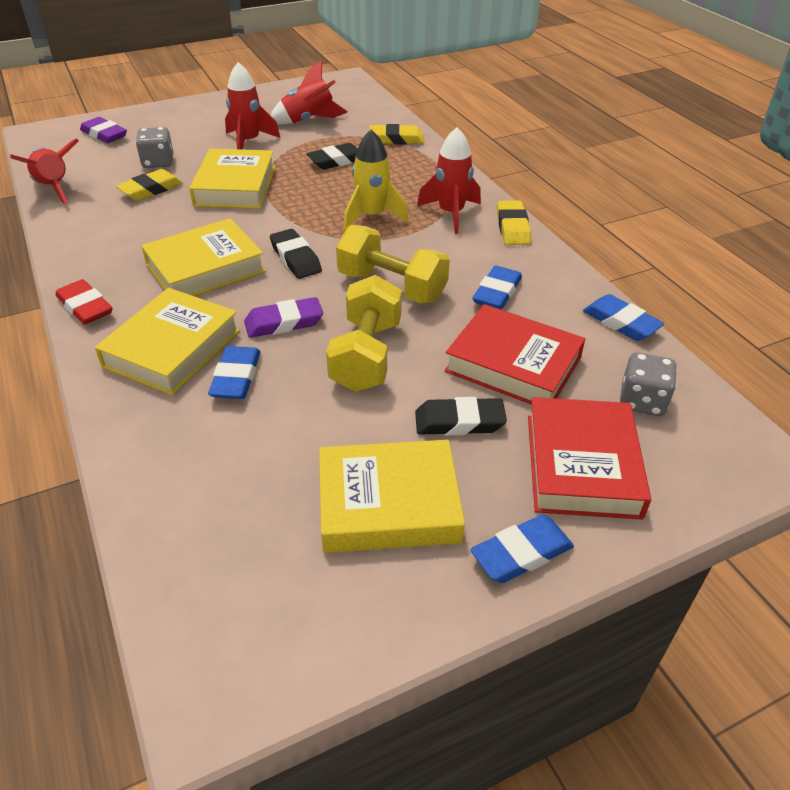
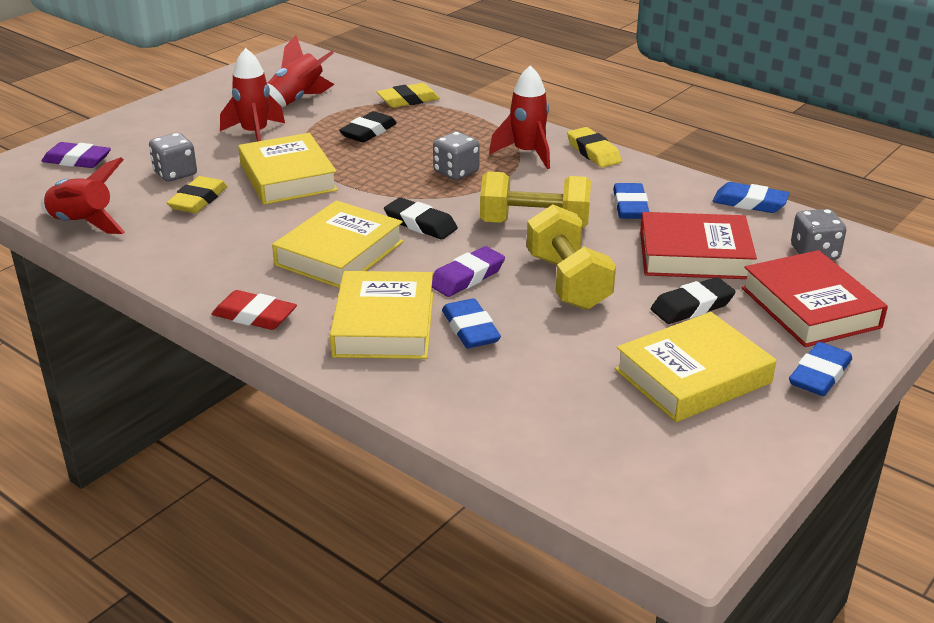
camera: 25 degrees left, 10 degrees down
(372, 216) = (456, 172): yellow rocket -> grey dice

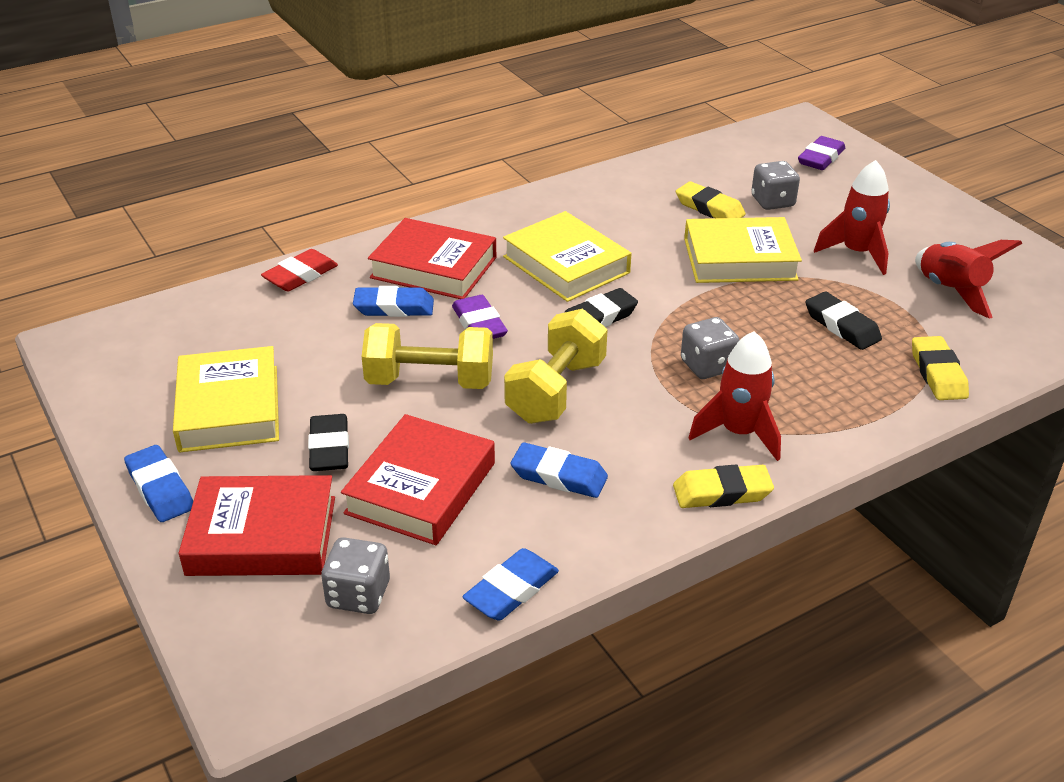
camera: 110 degrees right, 5 degrees up
(83, 224) = (689, 155): red rocket -> none
(254, 316) = (489, 213): red eraser -> red eraser (300, 276)
(384, 324) = (434, 267): yellow book -> red book

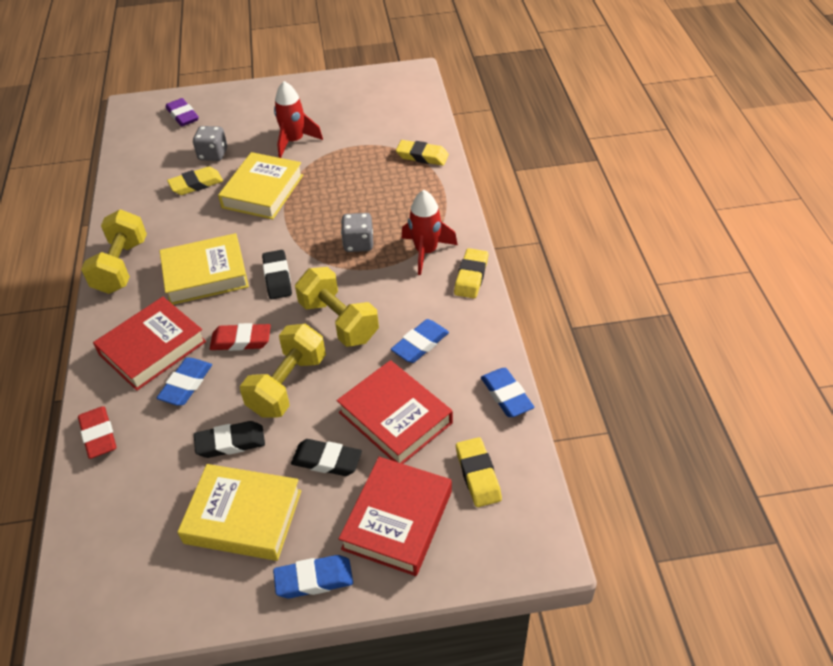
camera: 65 degrees left, 10 degrees up
(358, 595) = (478, 475): grey dice -> yellow eraser
(479, 324) = (241, 340): purple eraser -> red eraser
(540, 206) = (121, 266): none -> yellow dumbbell
(841, 326) = (358, 175): black eraser -> black eraser (230, 443)
(951, 291) = (356, 121): red rocket -> none

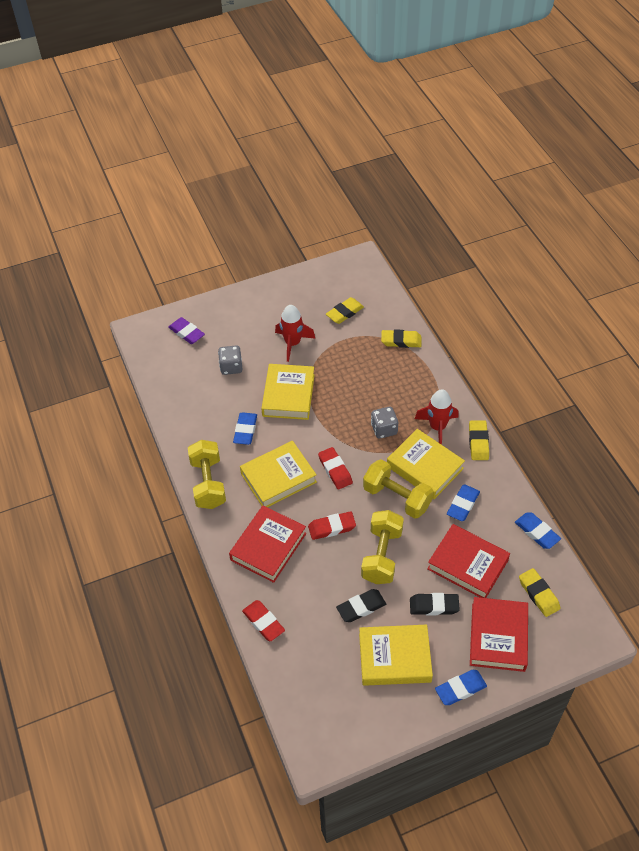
camera: 15 degrees left, 5 degrees up
(186, 384) = (308, 570): blue eraser -> blue eraser (245, 430)
(196, 184) = (231, 398): yellow eraser -> yellow eraser (345, 313)
(277, 278) = (335, 470): black eraser -> red eraser
(390, 293) = (425, 467): none -> yellow book

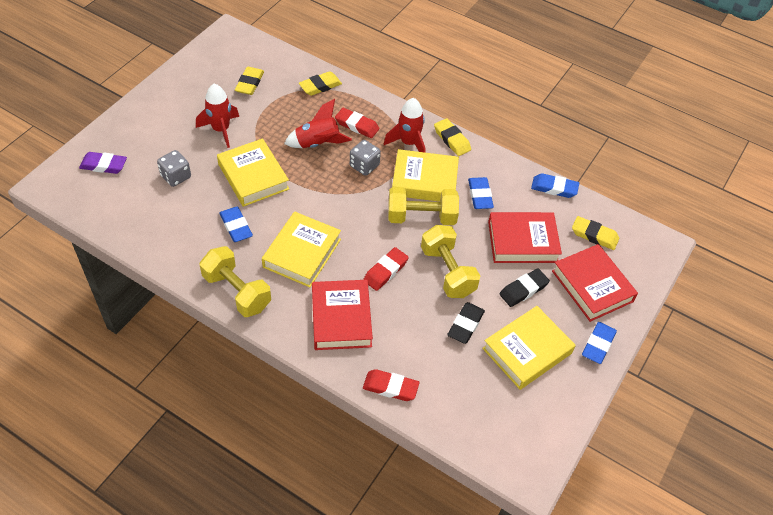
camera: 40 degrees left, 0 degrees up
(335, 470) = (349, 221): red eraser -> red eraser (357, 125)
(360, 391) = (318, 144): none -> red rocket

